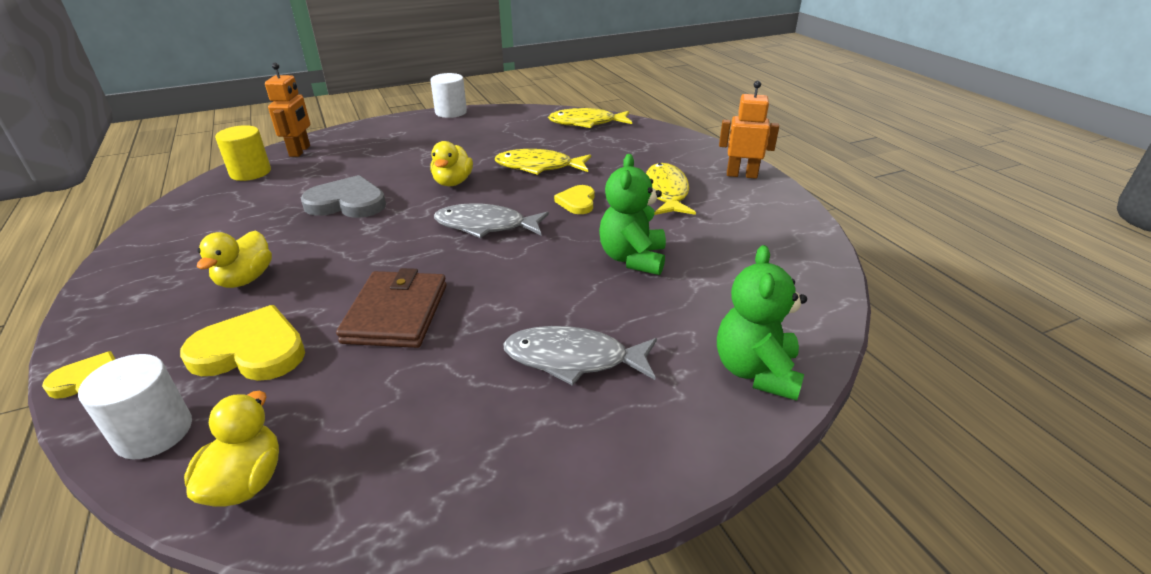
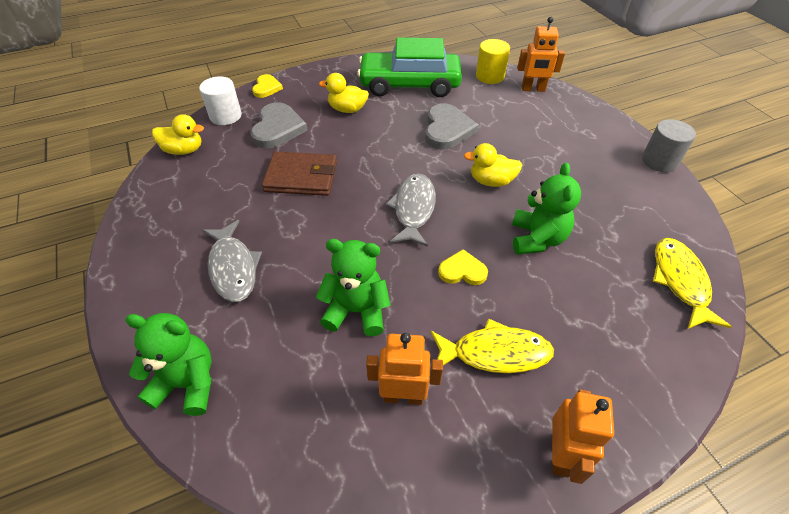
camera: 90 degrees right, 15 degrees up
(220, 227) = (409, 84): none -> green car
(251, 351) = (278, 128): yellow heart -> grey heart
(451, 112) = (659, 161): white cylinder -> grey cylinder
(538, 167) = (537, 239): yellow fish -> green teddy bear
(573, 359) = (233, 268): grey fish -> grey fish turned 150 degrees clockwise
(720, 233) = (403, 396): none -> orange robot

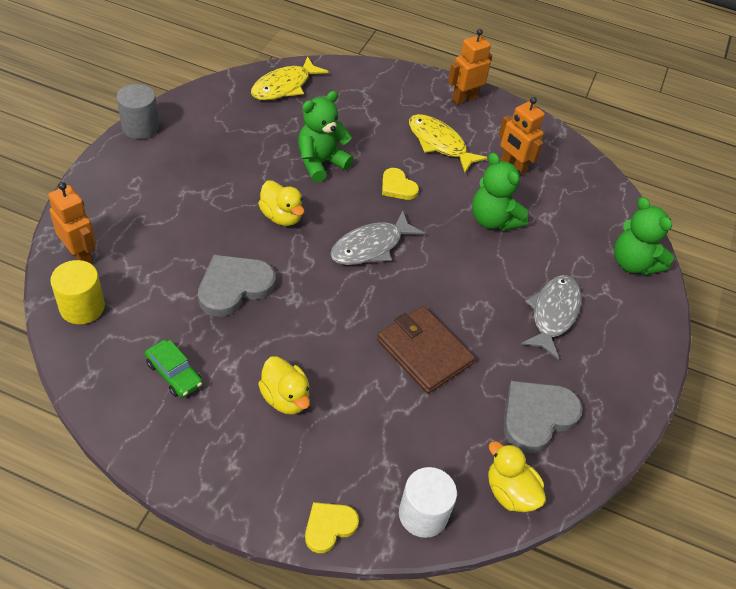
camera: 140 degrees left, 0 degrees up
(278, 128) = (385, 436): grey heart -> grey heart (537, 416)
(409, 84) = (174, 374): green car -> green car, size x0.43

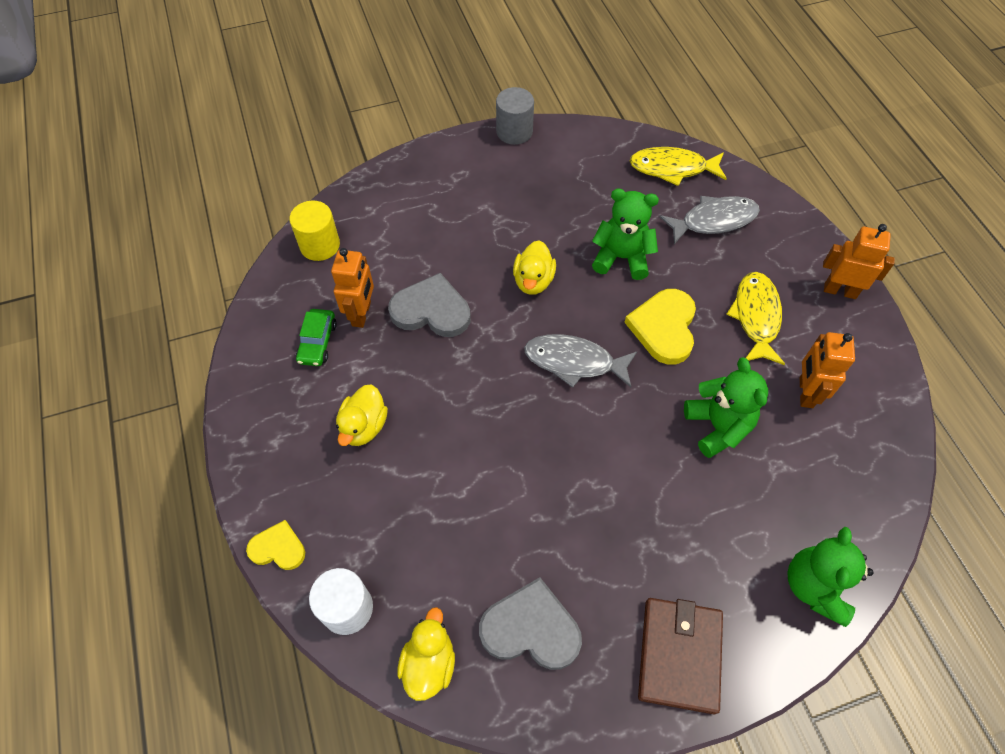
camera: 55 degrees right, 10 degrees up
(80, 255) = (361, 206): orange robot -> orange robot (362, 314)
(397, 187) = (664, 328): yellow heart -> yellow heart, size x1.68
(424, 351) = (507, 486): brown wallet -> brown wallet (679, 655)
(493, 220) = (717, 426): green teddy bear -> green teddy bear turned 150 degrees clockwise
(553, 314) = (663, 558): grey fish -> grey fish (714, 220)

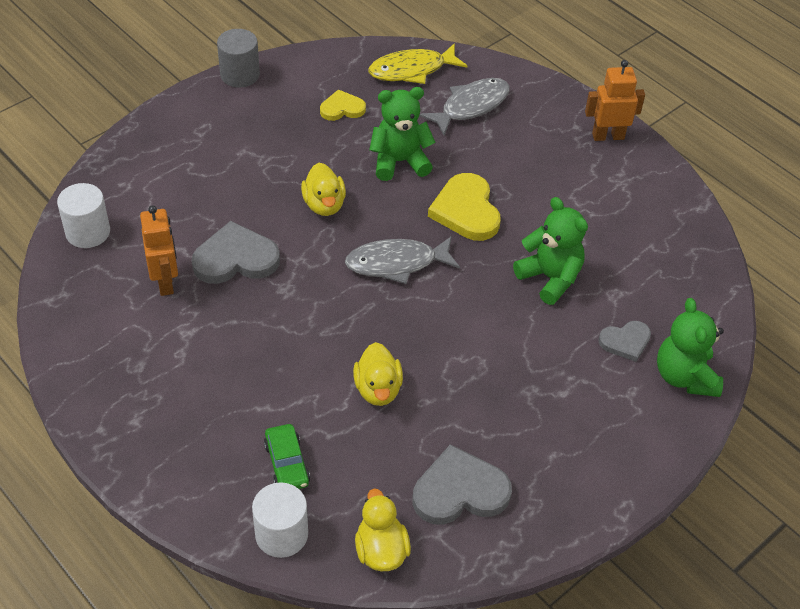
camera: 25 degrees left, 10 degrees down
(278, 548) = (187, 509): yellow heart -> yellow heart (342, 108)
(317, 342) = (132, 320): green car -> green car (287, 464)
(320, 245) = (88, 232): yellow cylinder -> white cylinder
(364, 426) = (219, 379): yellow duck -> yellow duck (378, 389)
(679, 655) = (596, 466): brown wallet -> none
(756, 317) = (544, 178): yellow fish -> none
(767, 524) = (625, 342): none -> grey heart
(805, 392) = (613, 228): orange robot -> none

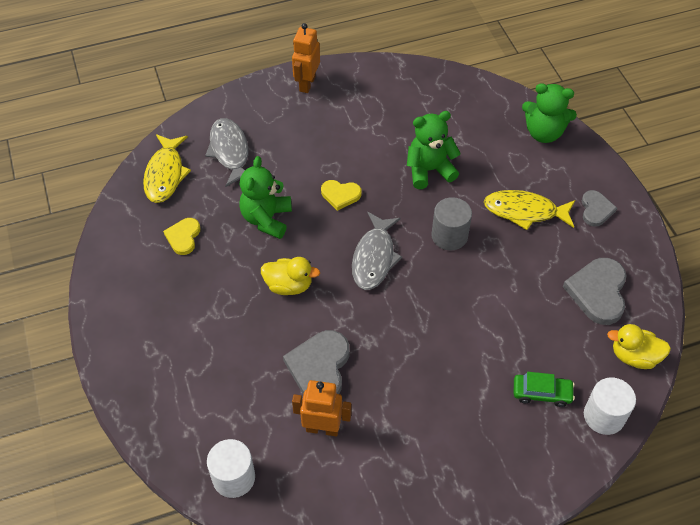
camera: 65 degrees left, 5 degrees up
(240, 75) = (96, 299): grey cylinder -> grey cylinder (449, 236)
(378, 389) = (492, 311): yellow duck -> none
(466, 210) = (340, 195): yellow heart -> yellow heart, size x0.59
(543, 386) = (524, 211): none -> yellow fish
(625, 342) = (503, 151): grey heart -> grey heart (596, 210)

